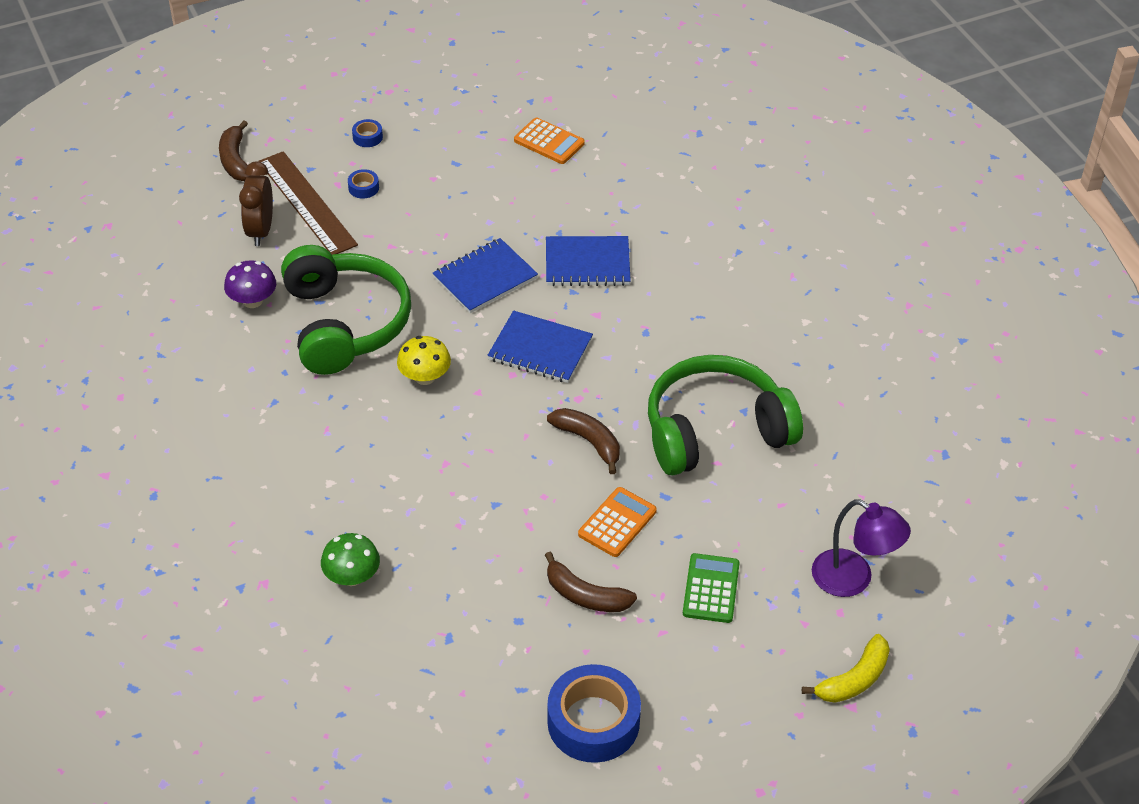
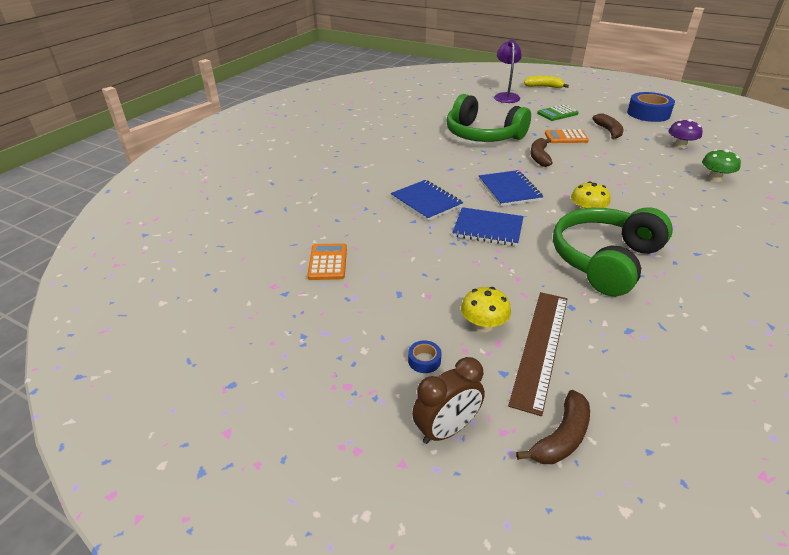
camera: 125 degrees left, 10 degrees down
(252, 301) = (660, 312): purple mushroom -> purple mushroom (680, 146)
(260, 231) = (604, 354): brown clock -> brown clock (446, 430)
(363, 188) = (483, 325): blue tape -> yellow mushroom

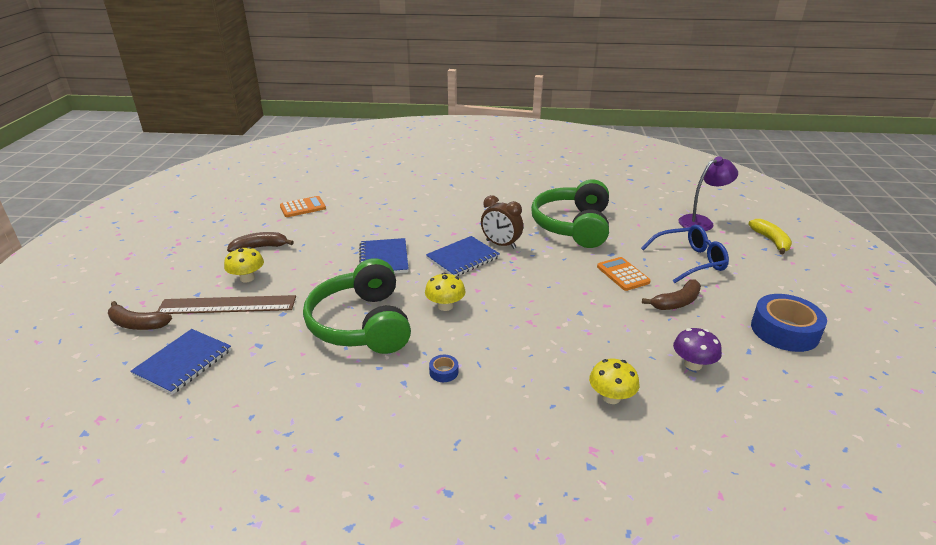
camera: 65 degrees right, 5 degrees down
(424, 360) = (205, 263): blue tape -> blue tape (443, 372)
(426, 202) = (411, 224): blue notebook -> blue notebook (183, 362)
(446, 430) = (143, 282): brown clock -> brown clock (501, 244)
(539, 157) = (551, 264): brown banana -> brown banana (260, 247)
(557, 113) = (690, 261): green calculator -> blue glasses
(604, 260) = (361, 324): green headphones -> green headphones turned 120 degrees counterclockwise
(715, 178) = (611, 397): green mushroom -> yellow mushroom

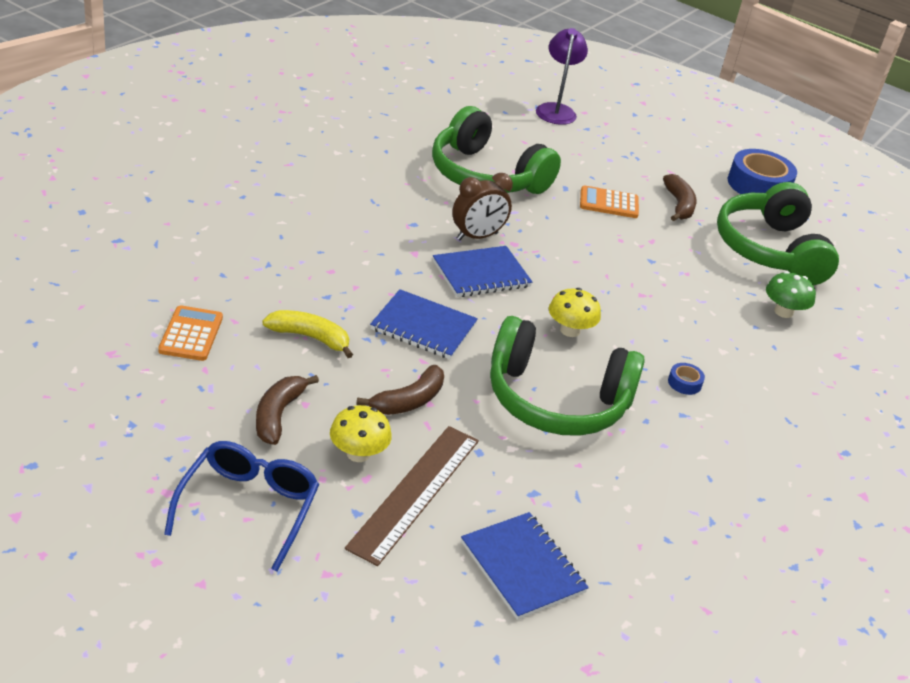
camera: 65 degrees left, 5 degrees up
(137, 324) = (389, 591): brown banana -> brown banana (409, 401)
(463, 258) = (481, 274): blue notebook -> blue notebook turned 75 degrees clockwise
(611, 397) = (783, 312): yellow mushroom -> green mushroom
(690, 261) = (619, 158): blue glasses -> blue glasses (249, 507)
(693, 364) = (769, 250): purple mushroom -> green headphones
(771, 241) = (625, 103): yellow banana -> yellow banana (310, 337)

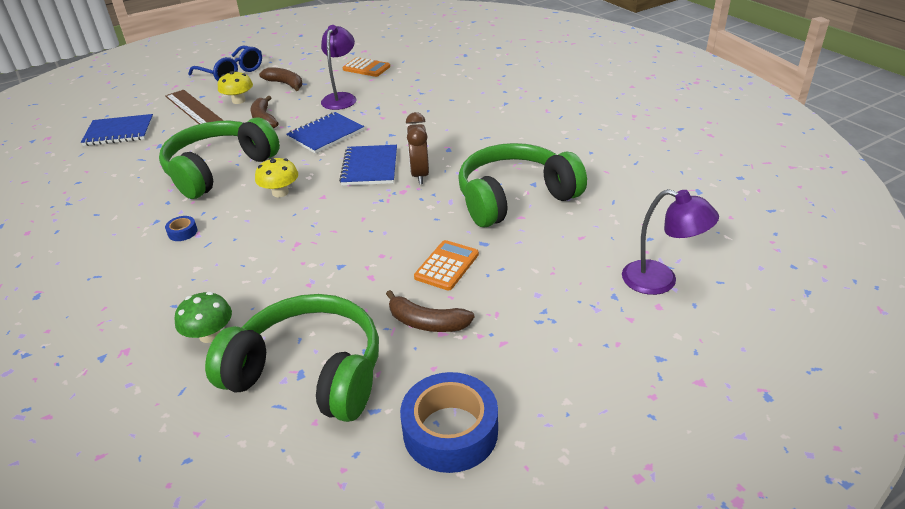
camera: 120 degrees right, 0 degrees up
(310, 337) = (341, 98): yellow banana -> purple lamp

